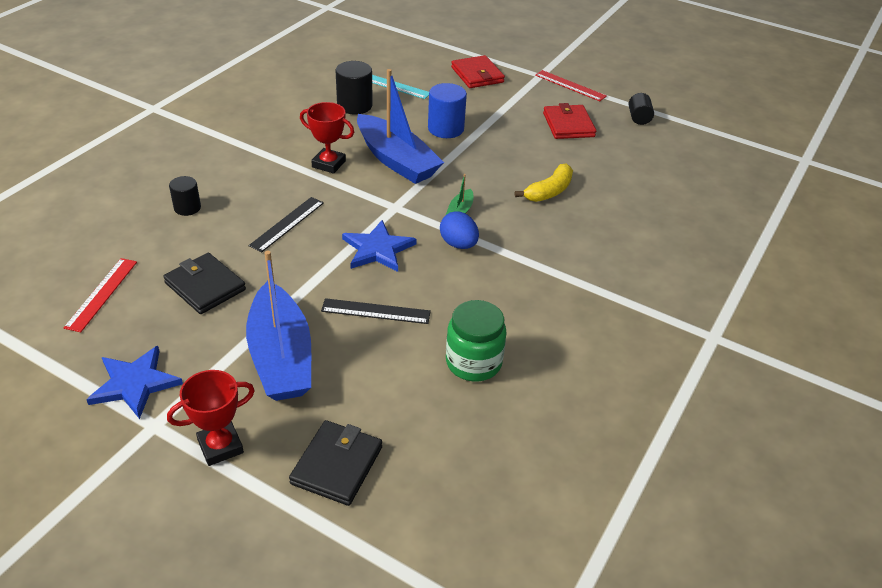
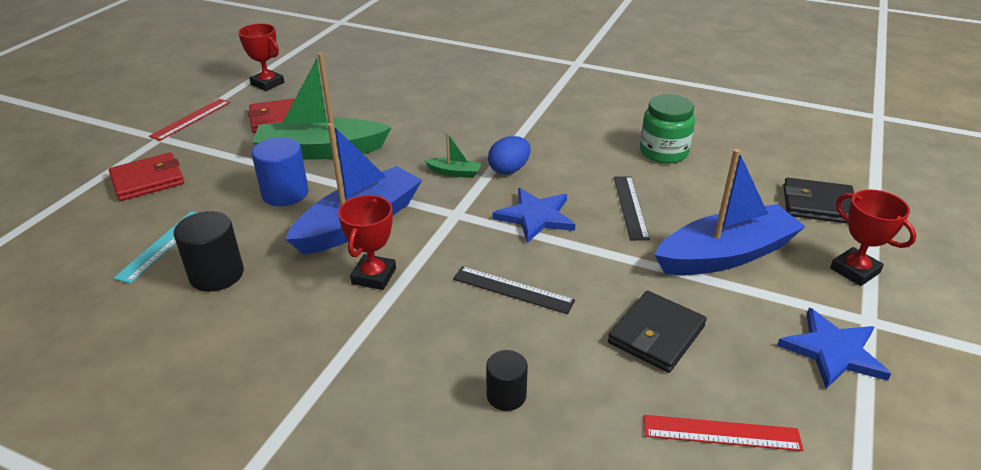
camera: 95 degrees left, 5 degrees down
(509, 145) = (321, 151): none -> green boat
(549, 191) = (407, 126): yellow banana -> none
(639, 118) = (267, 83): black cylinder -> red trophy

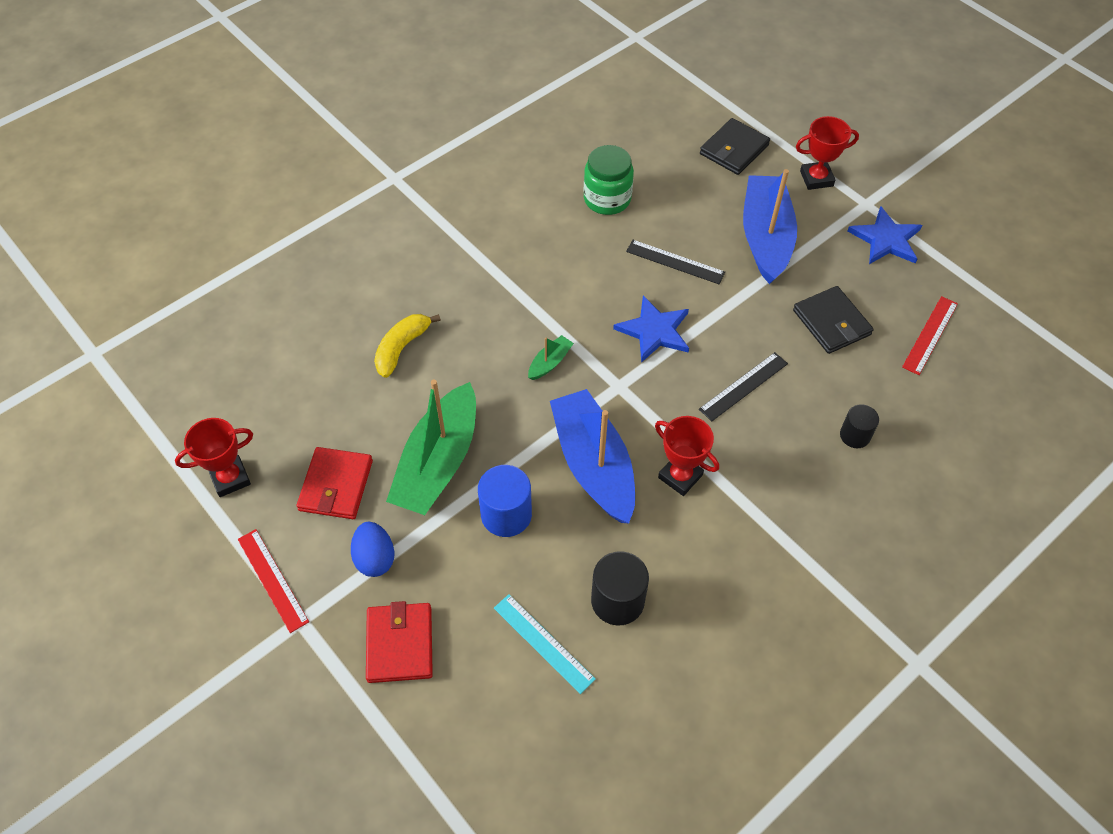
camera: 65 degrees left, 20 degrees up
(419, 108) = (402, 348): none -> yellow banana
(509, 170) = (570, 319): blue egg -> blue egg (375, 558)

